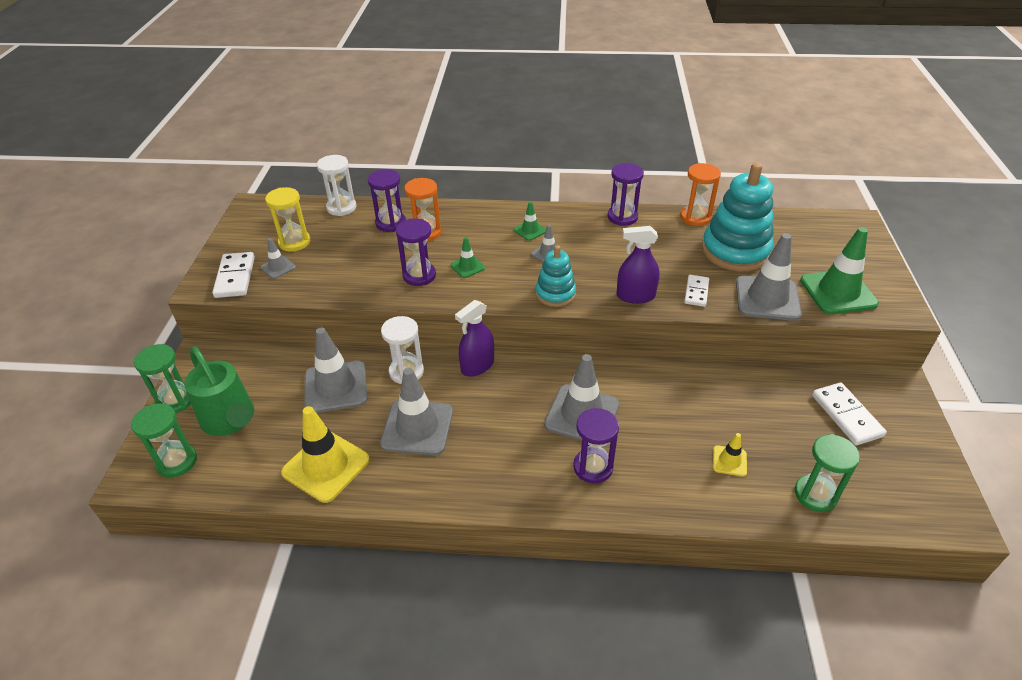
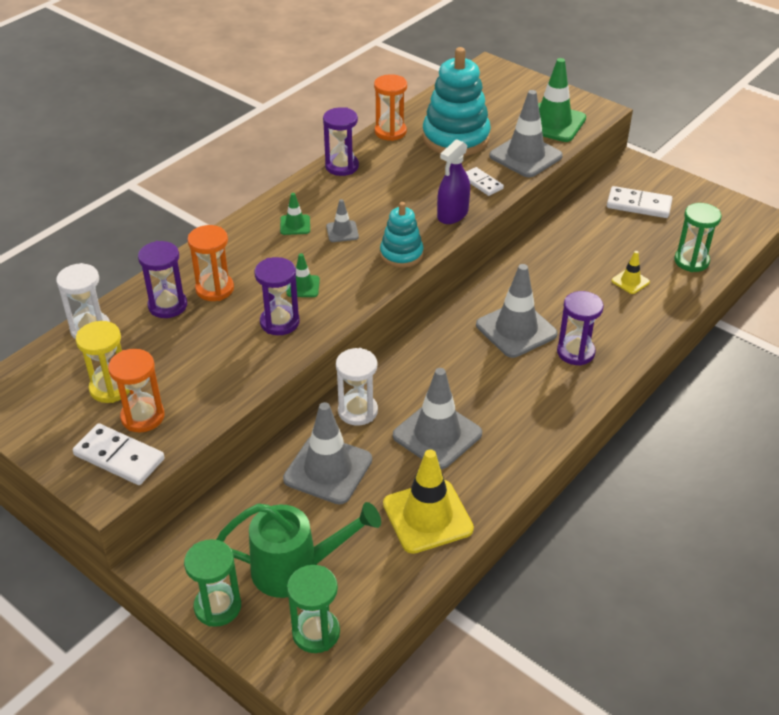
camera: 55 degrees left, 0 degrees up
(278, 267) = (143, 417): grey traffic cone -> orange hourglass
(477, 366) = (398, 362): purple spray bottle -> none

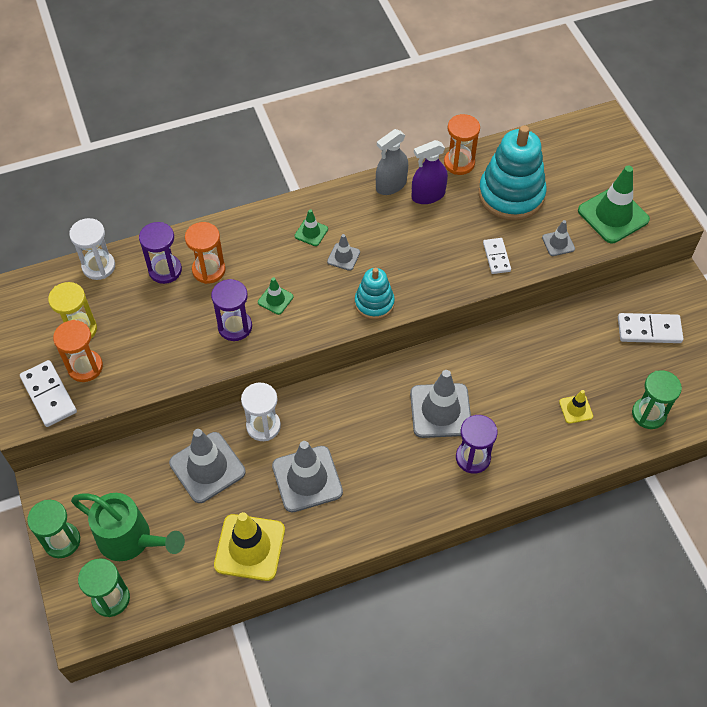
camera: 30 degrees right, 15 degrees up
(342, 166) = (391, 185): purple hourglass -> grey spray bottle
(452, 215) = (446, 280): purple spray bottle -> purple spray bottle (428, 195)
(525, 156) = (558, 243): grey traffic cone -> grey traffic cone, size x0.49
(638, 205) = (649, 330): white domino -> white domino turned 45 degrees counterclockwise

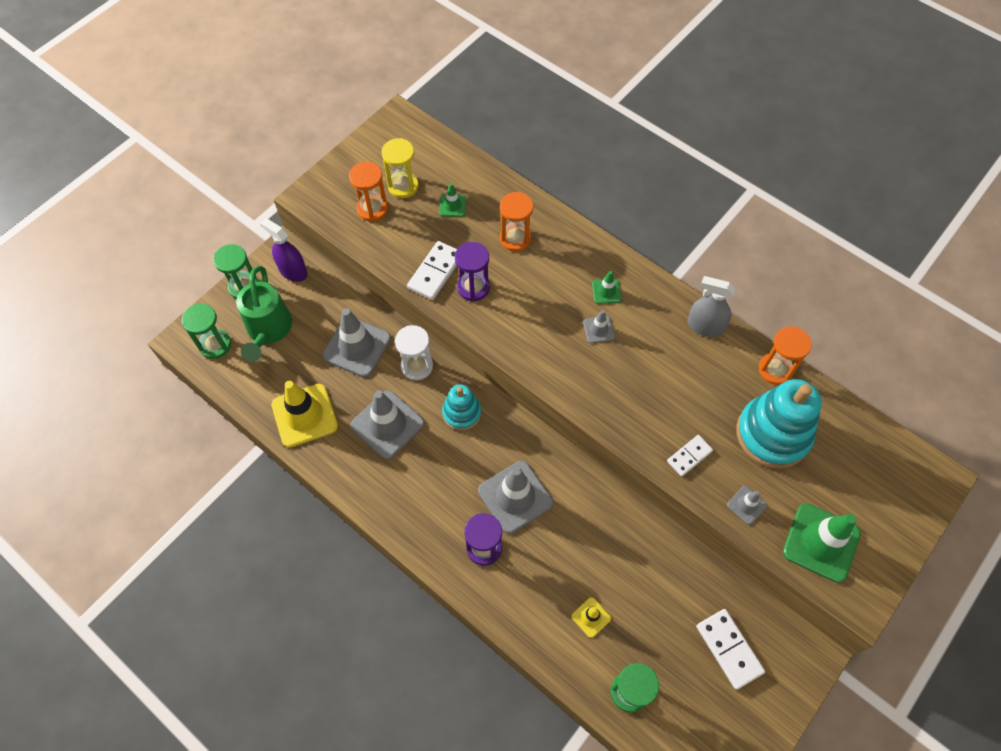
camera: 60 degrees right, 5 degrees up
(48, 395) = (335, 200): white domino -> white domino (435, 272)
(99, 266) = (468, 164): white hourglass -> none
(165, 270) = (494, 209): purple hourglass -> none
(275, 299) = (519, 302): green traffic cone -> green traffic cone (452, 205)
(374, 303) = (567, 379): turquoise stacking toy -> turquoise stacking toy (461, 413)
(428, 195) = (717, 362): purple spray bottle -> purple spray bottle (293, 271)

